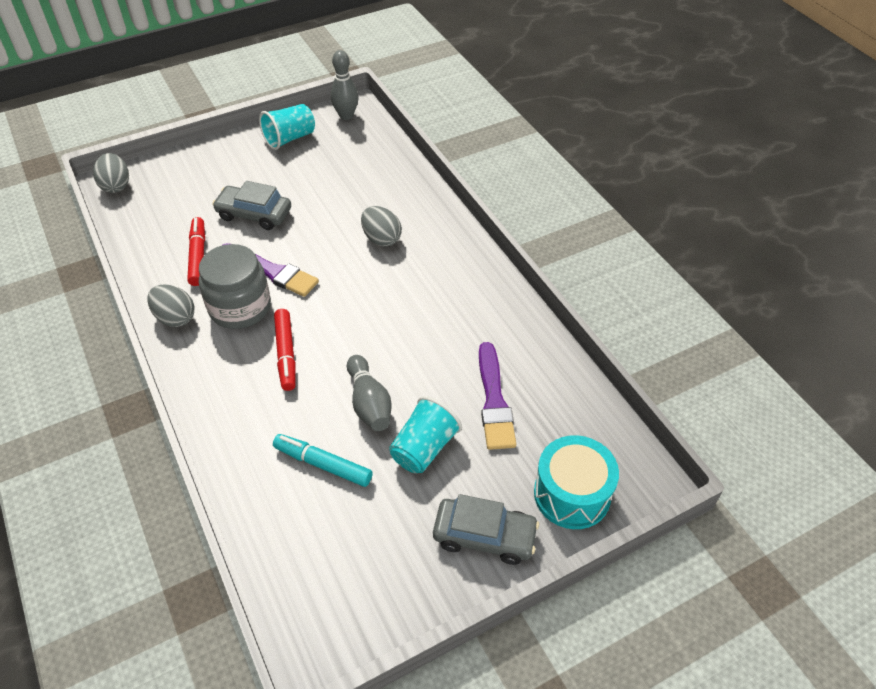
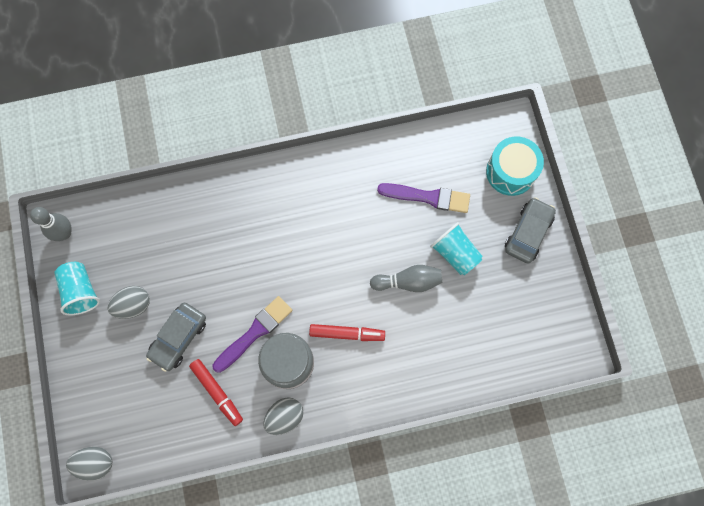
camera: 75 degrees left, 25 degrees up
(198, 256) = (217, 392): red marker -> red marker turned 135 degrees counterclockwise
(323, 464) = (452, 323): turquoise marker -> none
(381, 239) = (243, 237): grey egg -> grey egg (133, 305)

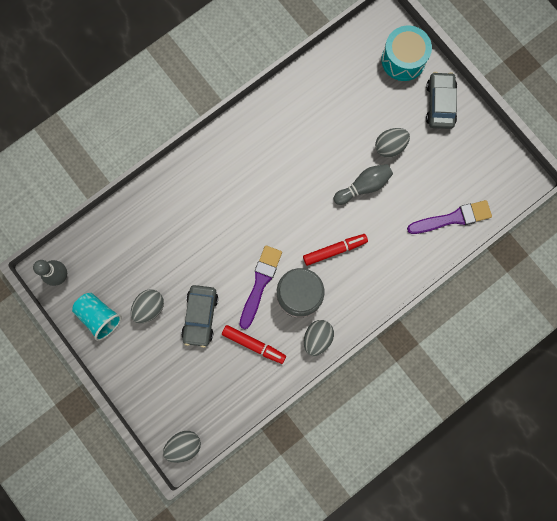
camera: 25 degrees left, 5 degrees up
(428, 197) = (346, 110): purple brush -> purple brush (452, 218)
(455, 253) = (390, 146): turquoise cup -> grey egg

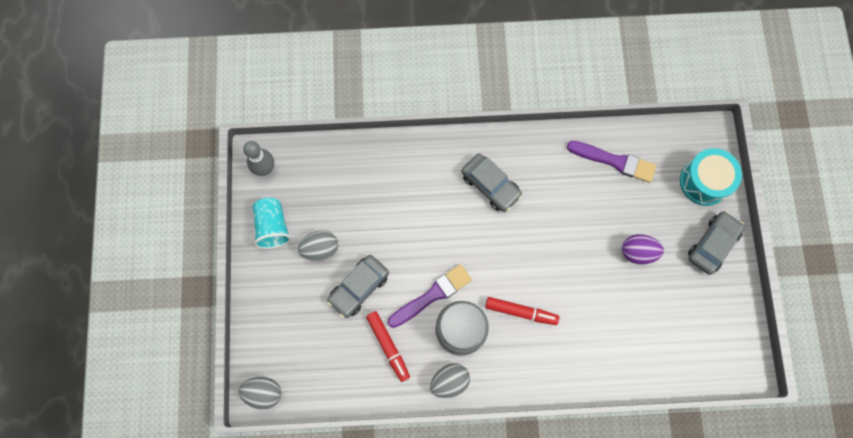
camera: 35 degrees right, 5 degrees down
(246, 169) = (490, 185): none -> grey car
(363, 186) = (588, 272): grey bowling pin -> none
(390, 146) = (637, 252): grey egg -> purple egg
(452, 218) = (653, 359): purple brush -> purple brush (614, 161)

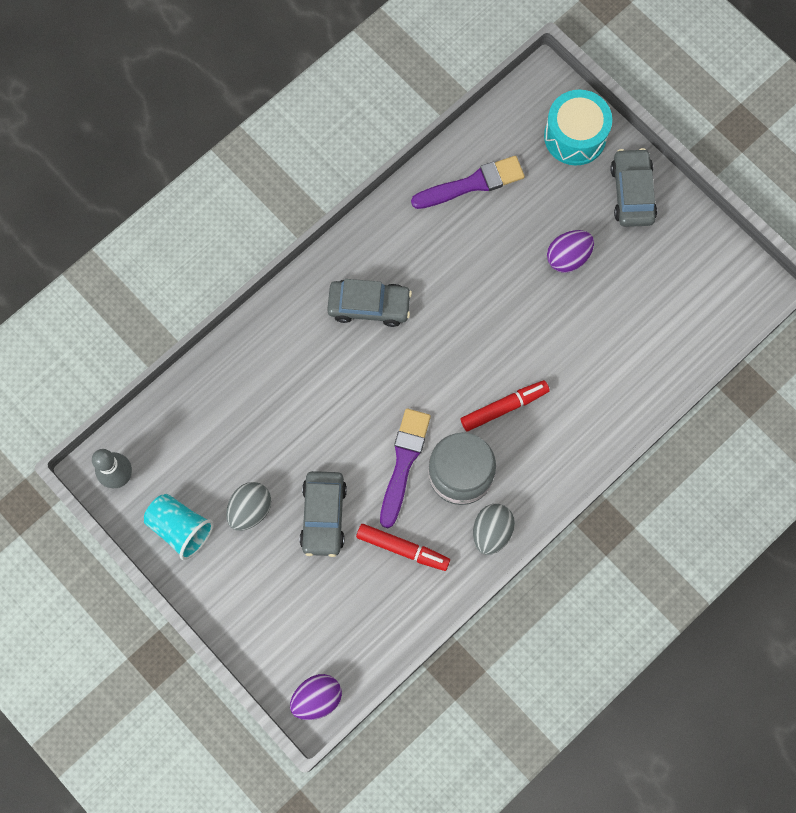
camera: 40 degrees left, 0 degrees up
(263, 393) = (317, 698): grey egg -> purple egg

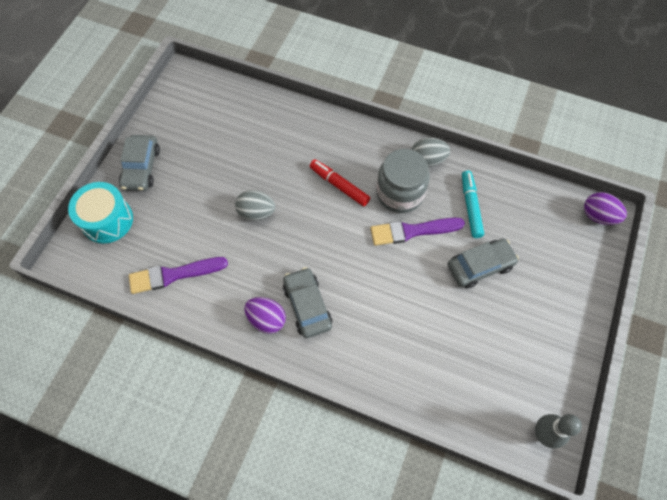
camera: 115 degrees left, 10 degrees down
(180, 528) = (551, 363): turquoise cup -> none
(250, 509) = (506, 318): grey egg -> grey egg (256, 212)
(403, 548) = (470, 207): red marker -> turquoise marker
(472, 184) = (174, 275): purple brush -> purple brush turned 60 degrees counterclockwise
(568, 257) = (208, 189): purple egg -> purple egg (266, 319)
(632, 193) = (141, 168): grey car -> grey car turned 60 degrees counterclockwise

